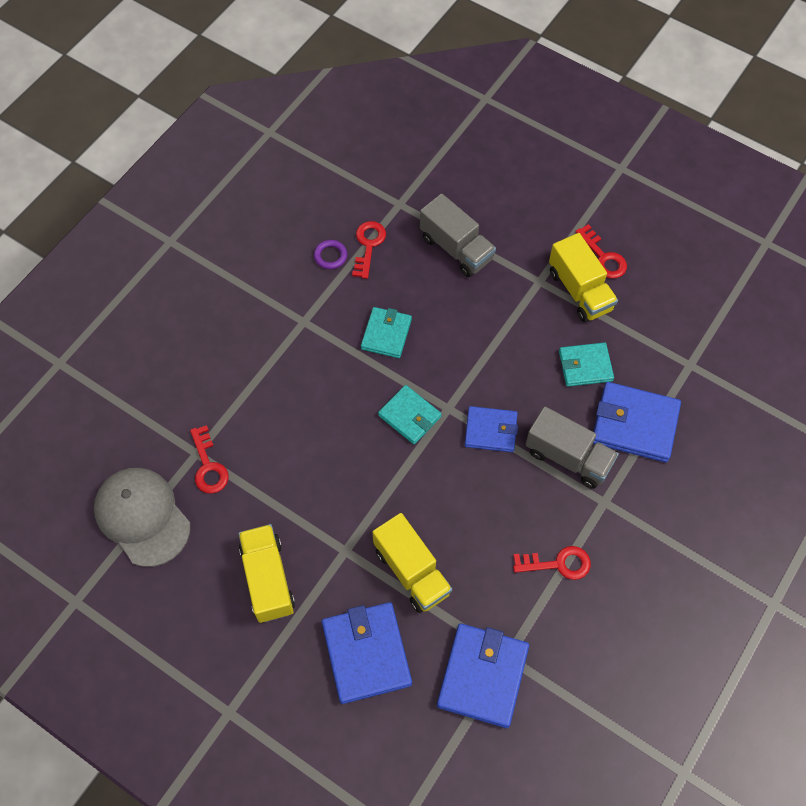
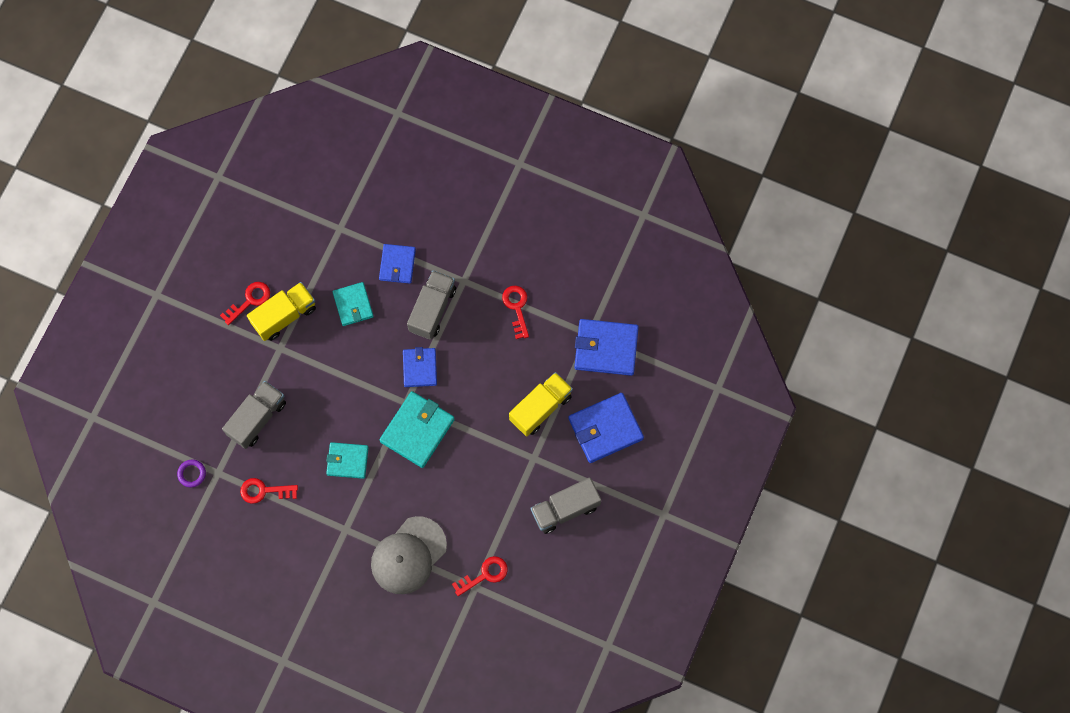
camera: 100 degrees left, 10 degrees up
(142, 517) = (534, 614): grey cap -> grey cap (408, 555)
(268, 579) = (565, 509): yellow truck -> grey truck
(330, 256) = (279, 520): purple ring -> purple ring (192, 474)
(409, 416) = (417, 430): turquoise wallet -> turquoise wallet, size x1.57
(634, 424) = (397, 264): blue wallet -> blue wallet, size x0.64

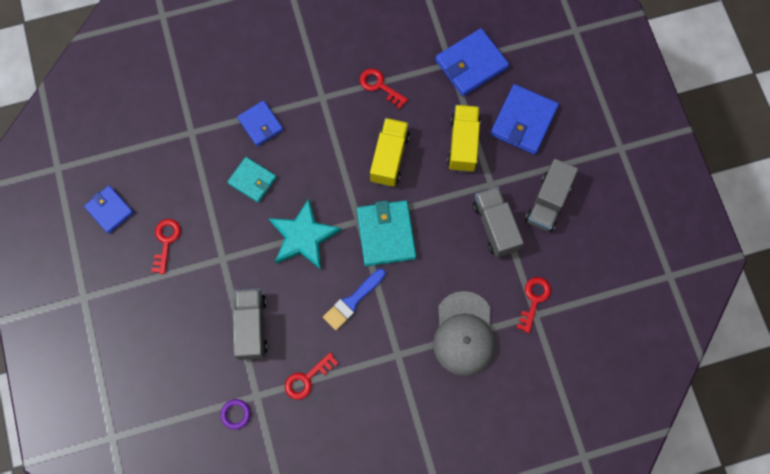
camera: 40 degrees left, 0 degrees up
(284, 316) = (204, 231): yellow truck -> yellow truck (389, 158)
(347, 461) = (352, 301): turquoise wallet -> blue brush
(354, 380) = (303, 236): none -> turquoise star
(420, 368) = (346, 187): blue wallet -> blue wallet (109, 210)
(432, 309) = (317, 136): grey truck -> grey truck (495, 226)

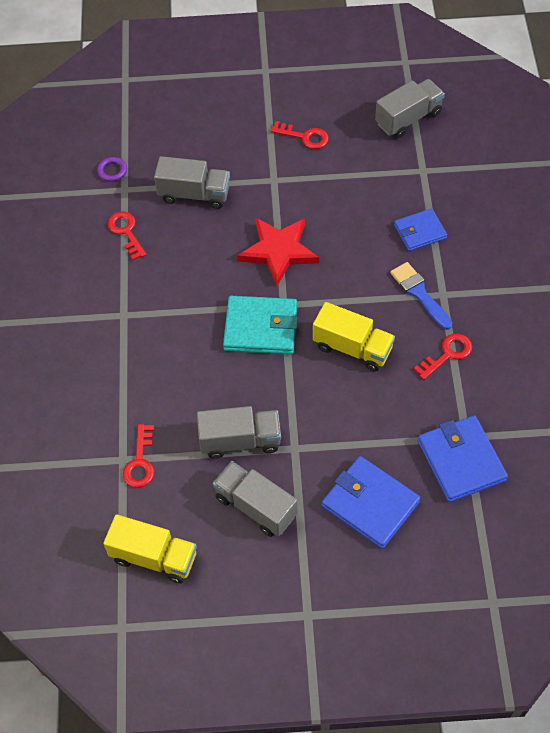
camera: 105 degrees right, 15 degrees down
(109, 210) = (350, 97): blue wallet -> none
(130, 153) = (408, 118): none -> grey truck
(252, 180) = (354, 216): turquoise wallet -> none
(303, 236) = (279, 251): turquoise star -> red star
(352, 301) = (194, 284): blue brush -> blue brush (419, 293)
(463, 144) = (353, 428): yellow truck -> yellow truck (154, 557)
(464, 334) = (125, 381): grey cap -> none
(534, 300) = (140, 462): red key -> red key turned 60 degrees clockwise

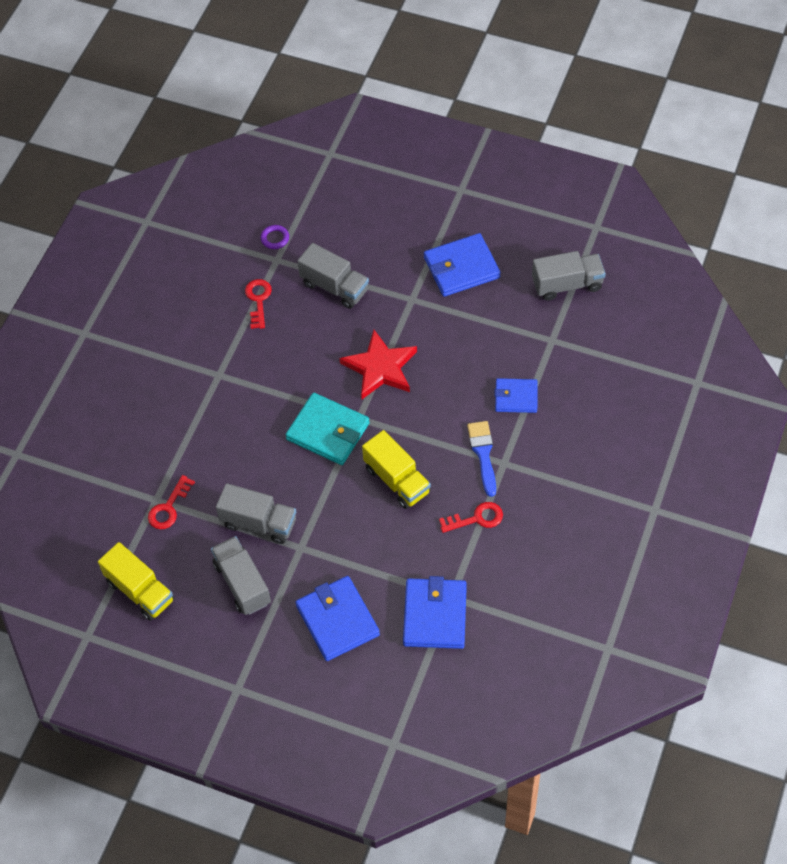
camera: 25 degrees right, 0 degrees up
(304, 137) = (461, 268): red key -> blue wallet

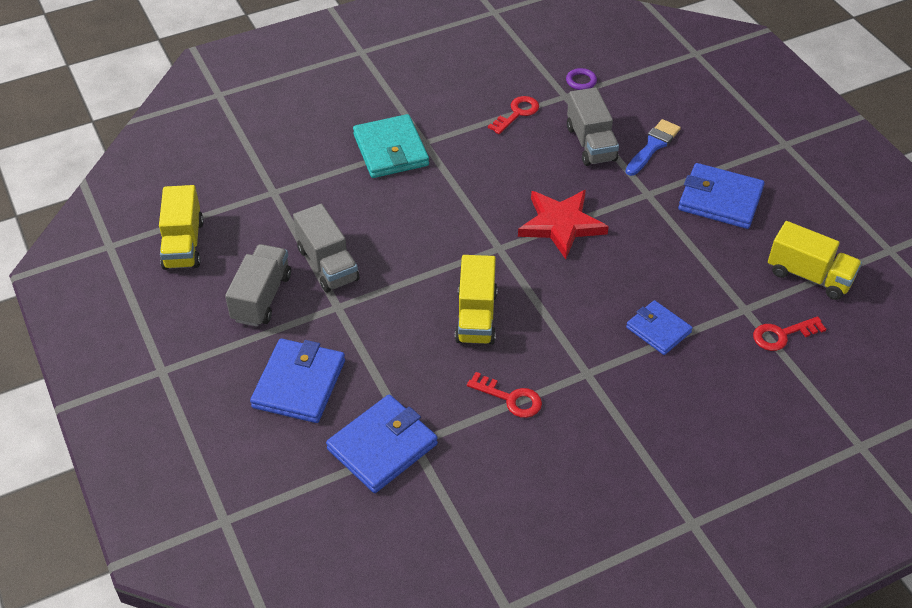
camera: 40 degrees right, 10 degrees down
(169, 507) = (275, 204): red key -> red key (782, 335)
(328, 431) = (462, 240): turquoise wallet -> turquoise wallet (391, 150)
(483, 454) = (576, 352): blue brush -> blue brush (653, 146)
(567, 285) = (809, 276): grey truck -> yellow truck

